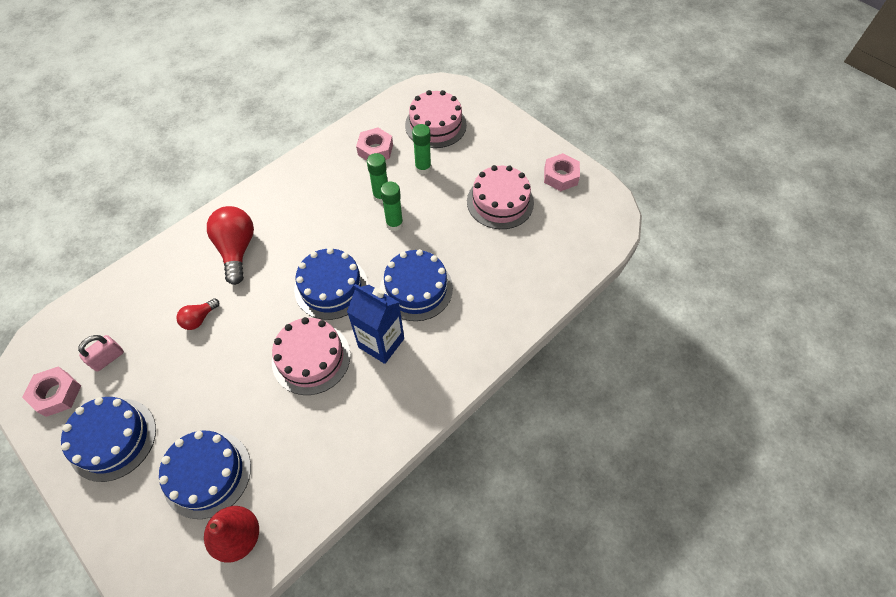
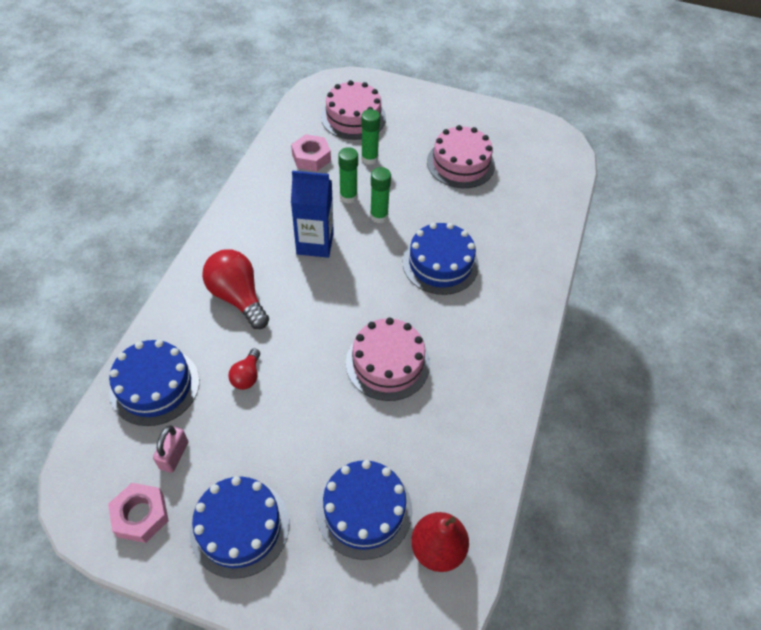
camera: 30 degrees left, 5 degrees down
(331, 287) = (360, 294): blue cake -> blue cake (155, 386)
(381, 343) = (443, 322): blue carton -> blue carton (315, 243)
(560, 176) = (496, 124): pink nut -> none

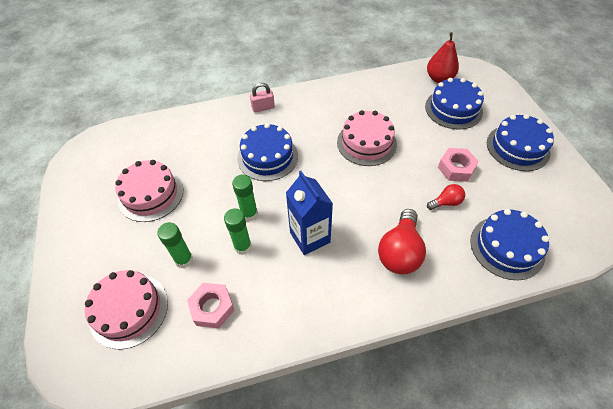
camera: 120 degrees left, 0 degrees up
(141, 515) = (566, 191): pink nut -> pink nut (456, 168)
(174, 455) = (525, 201): pink padlock -> pink padlock (263, 108)

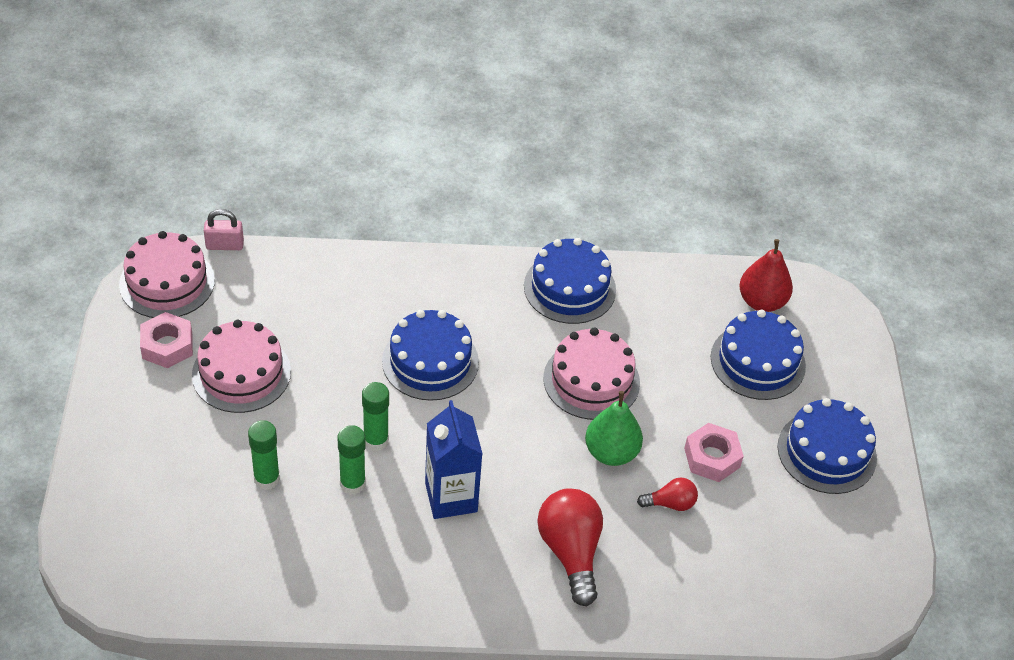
camera: 10 degrees right, 5 degrees down
(129, 310) = (179, 523): pink cake -> pink cake (167, 282)
(212, 308) = (289, 551): pink nut -> pink nut (167, 346)
(263, 108) = (450, 277): pink padlock -> pink padlock (225, 245)
(396, 181) = (611, 453): none -> green pear
(400, 252) = (570, 552): red light bulb -> red light bulb turned 135 degrees clockwise
(507, 247) = (727, 588): blue cake -> blue cake (569, 288)

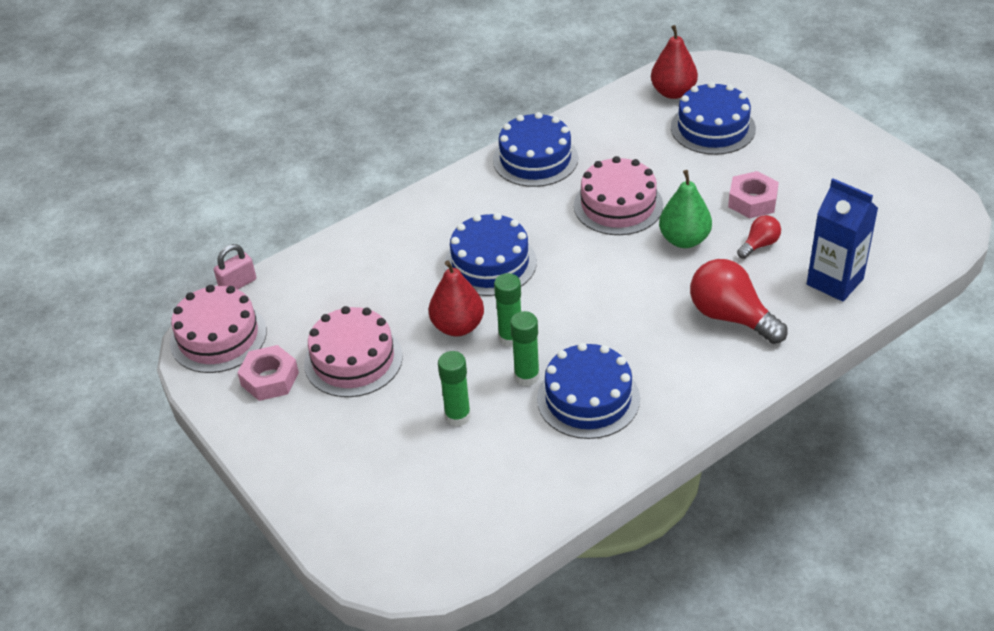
camera: 30 degrees left, 5 degrees down
(346, 401) = (458, 326): none -> red pear
(451, 497) = (608, 338): blue carton -> blue carton (835, 281)
(827, 452) = (818, 153): blue cake -> blue cake (588, 398)

